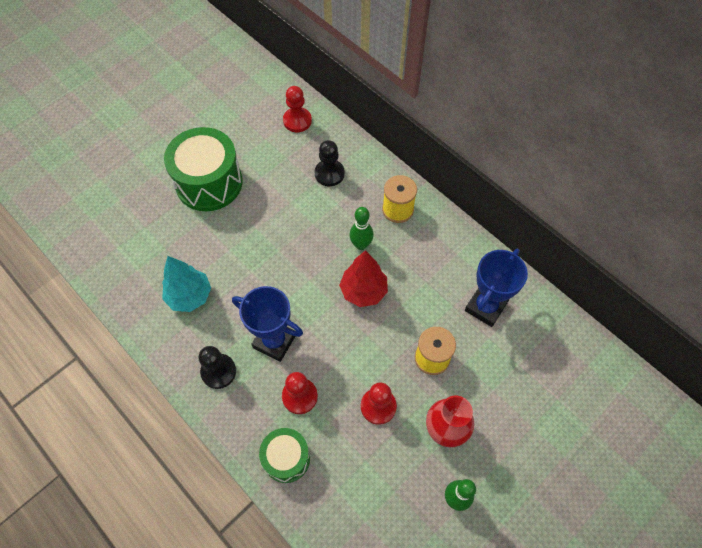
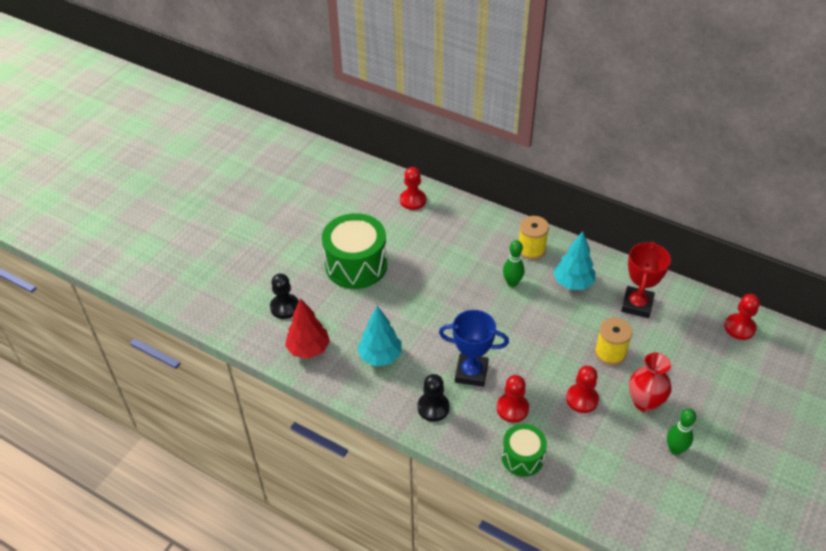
camera: 15 degrees left, 15 degrees down
(329, 173) = (460, 235): black pawn -> black pawn (285, 307)
(363, 291) = (530, 317): red tree -> red tree (309, 349)
(426, 262) = (573, 283): none -> turquoise tree
(485, 307) = (637, 305): blue trophy -> red trophy
(590, 366) = (739, 327): none -> red pawn

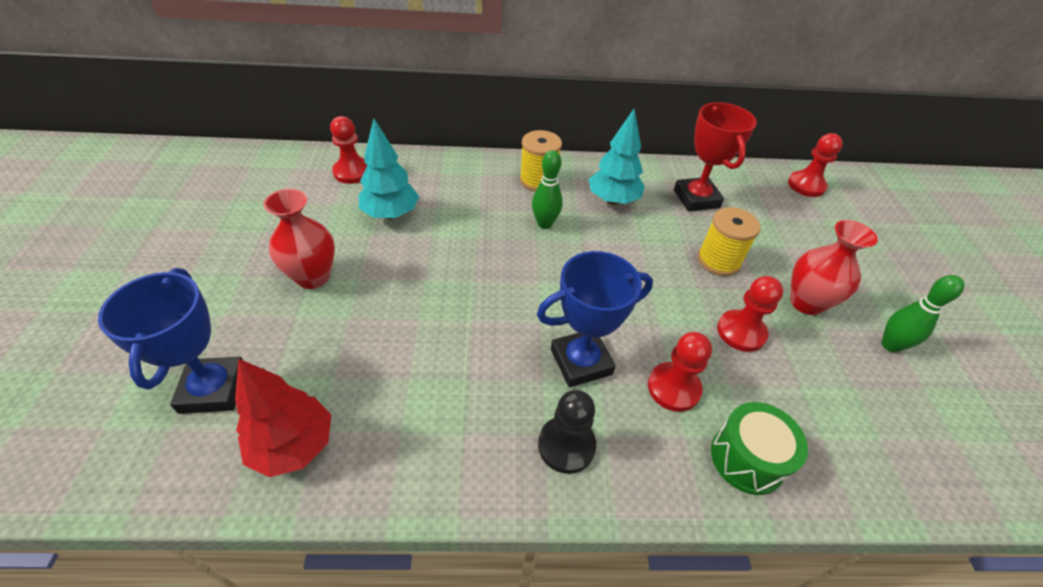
camera: 35 degrees left, 0 degrees up
(285, 307) = (214, 389): black pawn -> blue trophy
(356, 265) = (313, 277): green drum -> red vase
(380, 356) = (430, 400): turquoise tree -> turquoise tree (391, 214)

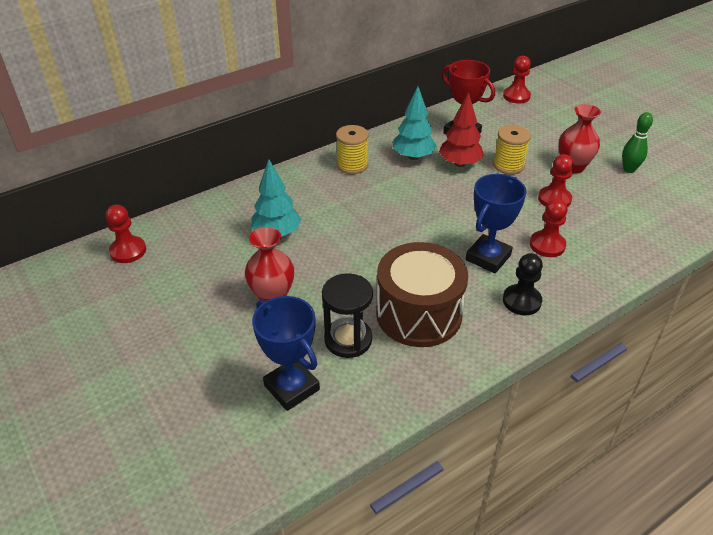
camera: 30 degrees left, 5 degrees down
(294, 445) = (378, 384): red tree -> red tree (460, 163)
(325, 369) = (348, 339): none -> black hourglass
(352, 172) = (212, 219): red pawn -> red pawn (128, 251)
(429, 385) = (419, 314): none -> brown drum
(544, 224) = (386, 191): green bowling pin -> none
(747, 458) = (609, 259): green drum -> none

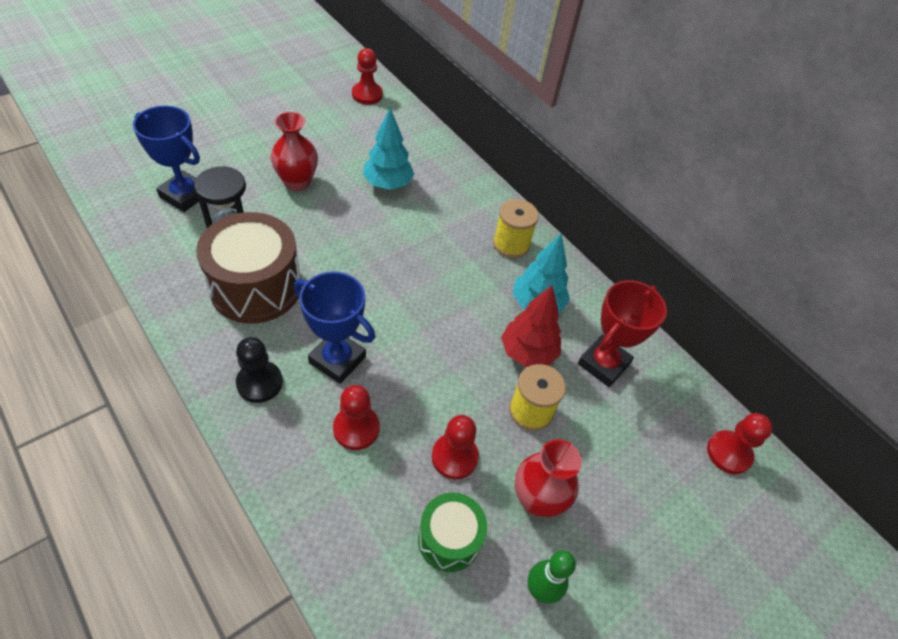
camera: 80 degrees right, 10 degrees up
(291, 387) = (184, 195): blue trophy -> blue trophy turned 75 degrees clockwise
(612, 202) = (449, 539): none -> green drum

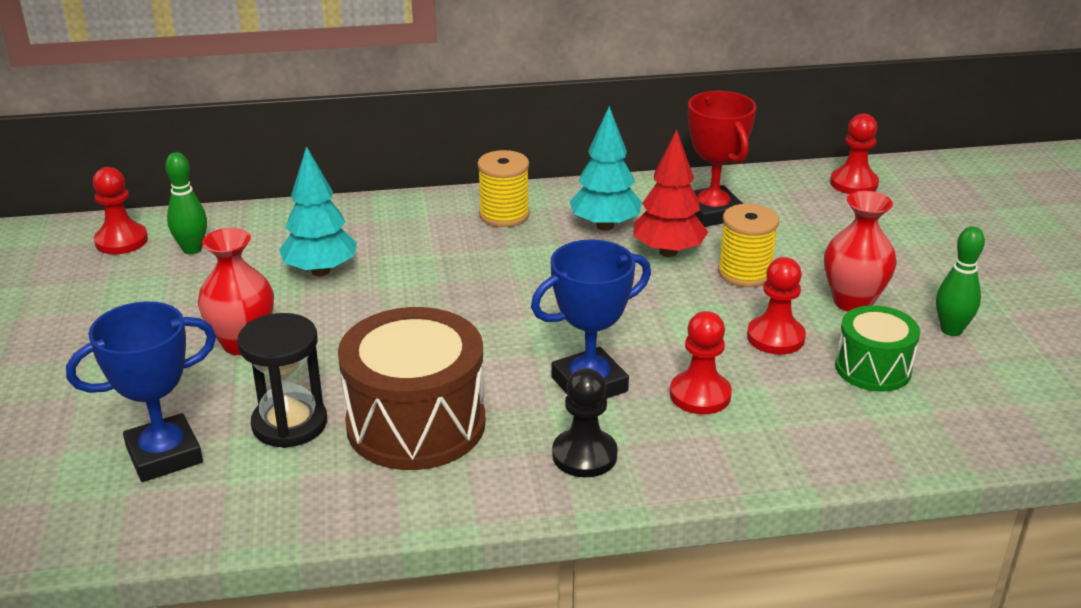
camera: 55 degrees left, 20 degrees down
(376, 124) = (192, 249): none -> green bowling pin

